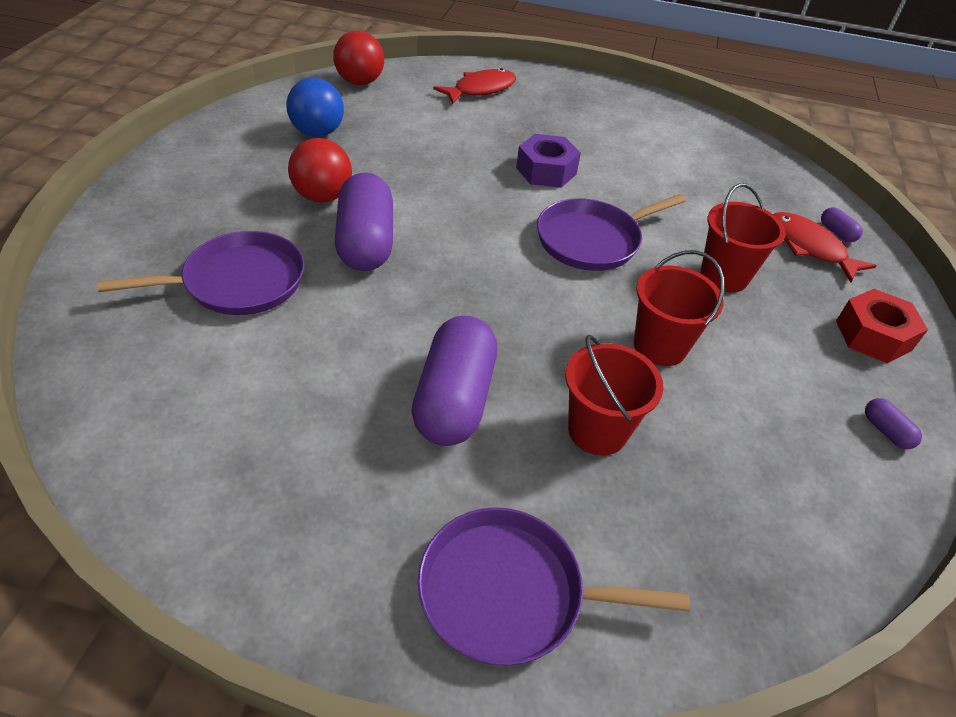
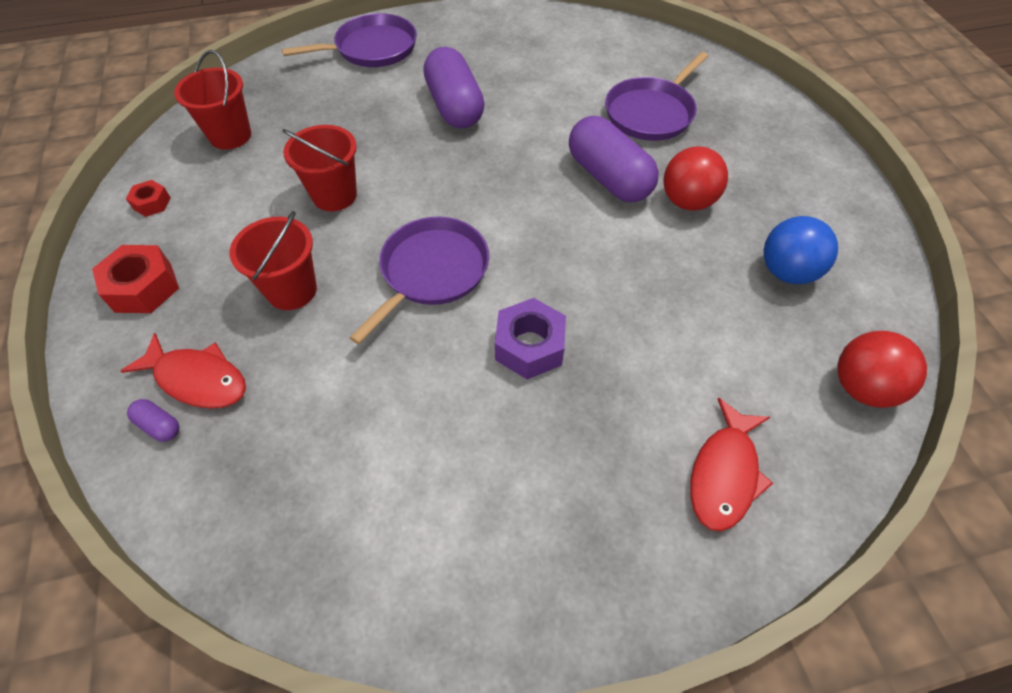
camera: 155 degrees right, 10 degrees up
(597, 430) = (359, 125): red bucket -> red bucket (230, 136)
(886, 431) = (152, 203): purple capsule -> red nut

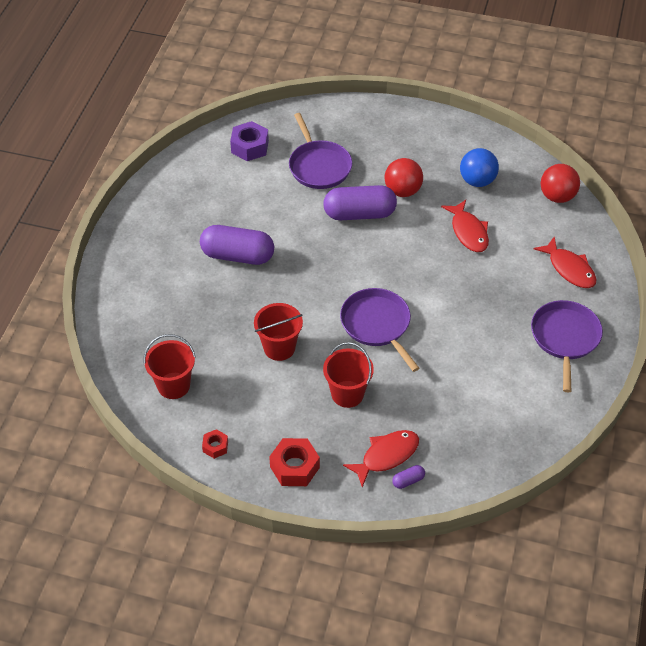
camera: 60 degrees left, 5 degrees down
(372, 48) = (133, 274): purple pan -> purple pan (565, 338)
(529, 346) = (456, 305): purple nut -> purple nut (250, 147)
(681, 302) = (468, 232): none -> red fish

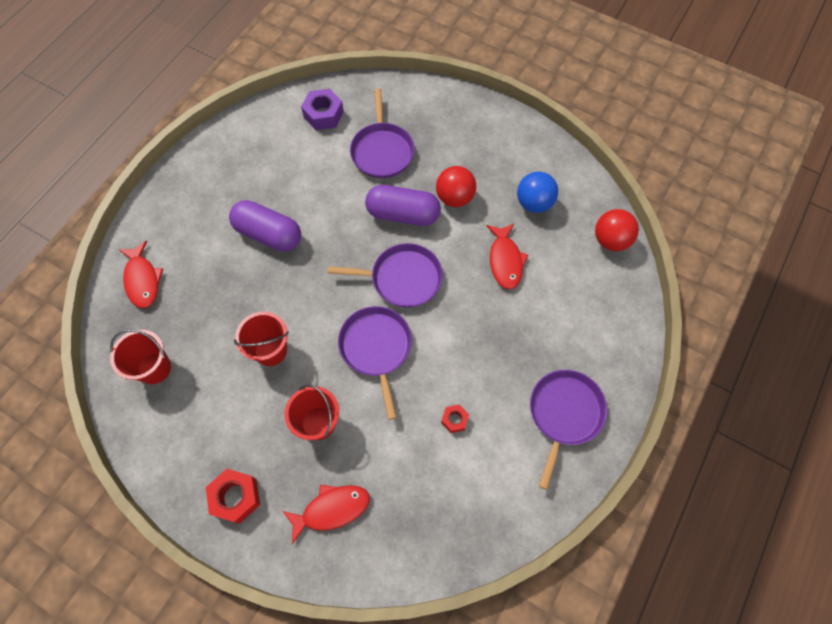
camera: 15 degrees right, 15 degrees up
(215, 446) = (168, 451): red nut -> red nut (454, 420)
(379, 265) = (402, 278): none -> purple pan
(408, 481) = (343, 546): purple capsule -> none
(569, 269) = (596, 330): red fish -> red fish (142, 280)

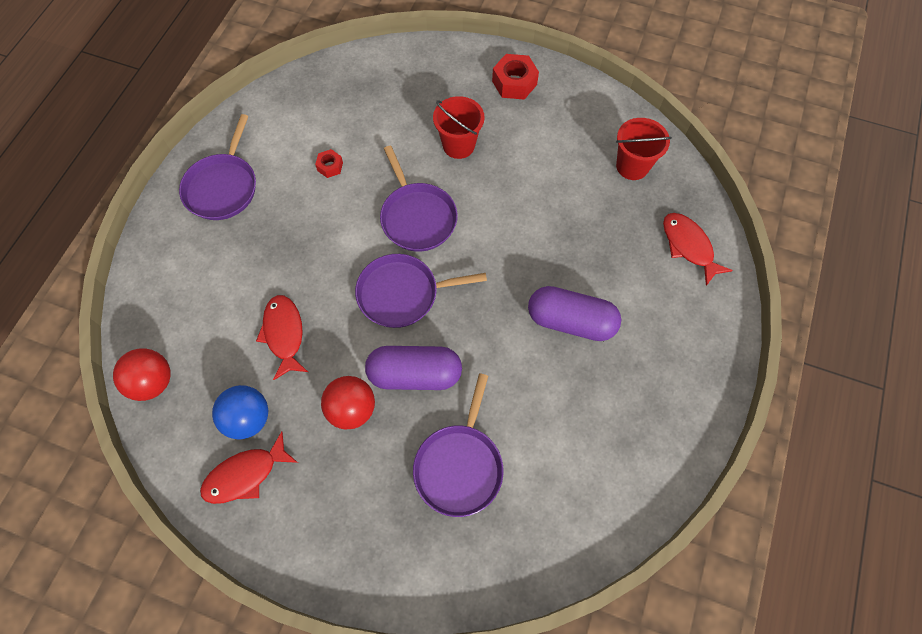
camera: 170 degrees right, 0 degrees up
(271, 350) = (524, 199): red bucket -> none
(323, 114) = (557, 515): purple nut -> none
(331, 509) = (430, 86): red fish -> red fish (245, 475)
(382, 151) = (459, 466): purple pan -> purple pan turned 150 degrees counterclockwise

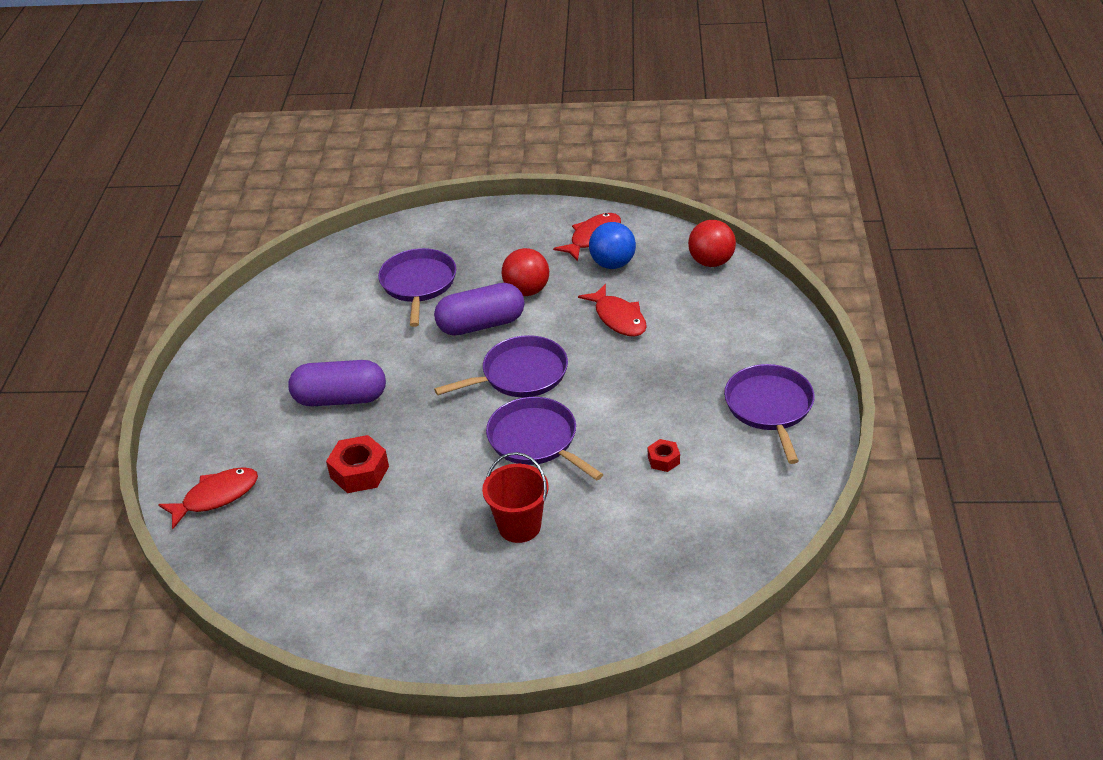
camera: 165 degrees right, 25 degrees down
(514, 83) = (473, 628): red nut -> red nut (359, 472)
(632, 166) = (290, 564): red bucket -> none
(688, 246) = (216, 497): red fish -> red fish turned 75 degrees counterclockwise

